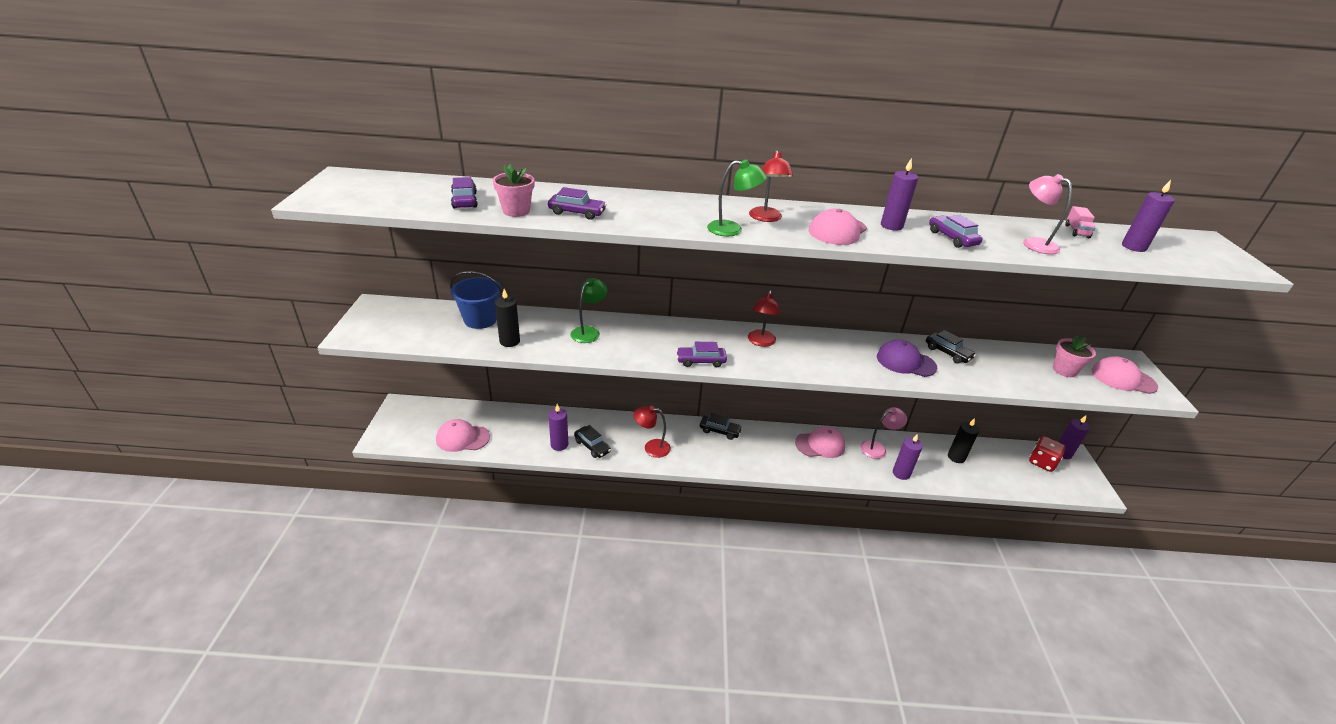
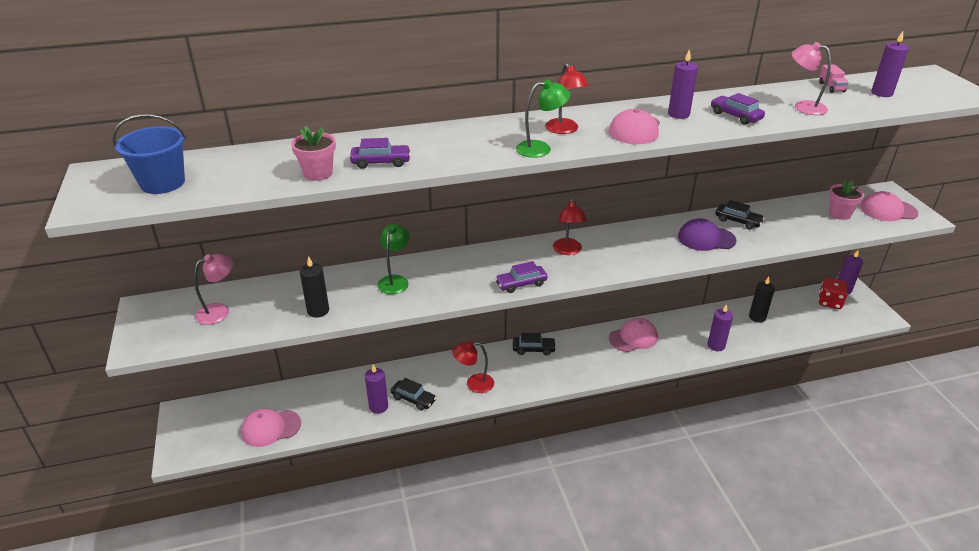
camera: 15 degrees left, 0 degrees up
(464, 200) = (255, 173): purple car -> none
(480, 319) = (273, 295): blue bucket -> blue bucket (162, 183)
(877, 448) = (686, 327): pink lamp -> pink lamp (219, 311)

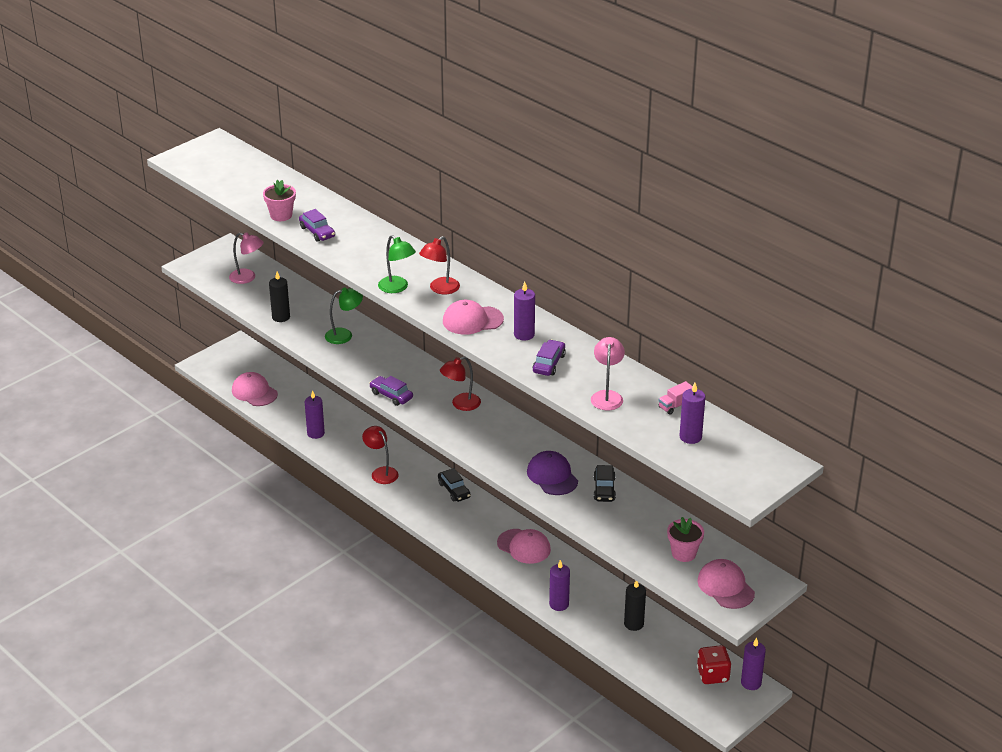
camera: 60 degrees right, 0 degrees up
(162, 183) = (222, 169): blue bucket -> none
(413, 399) = (338, 447): black car -> none

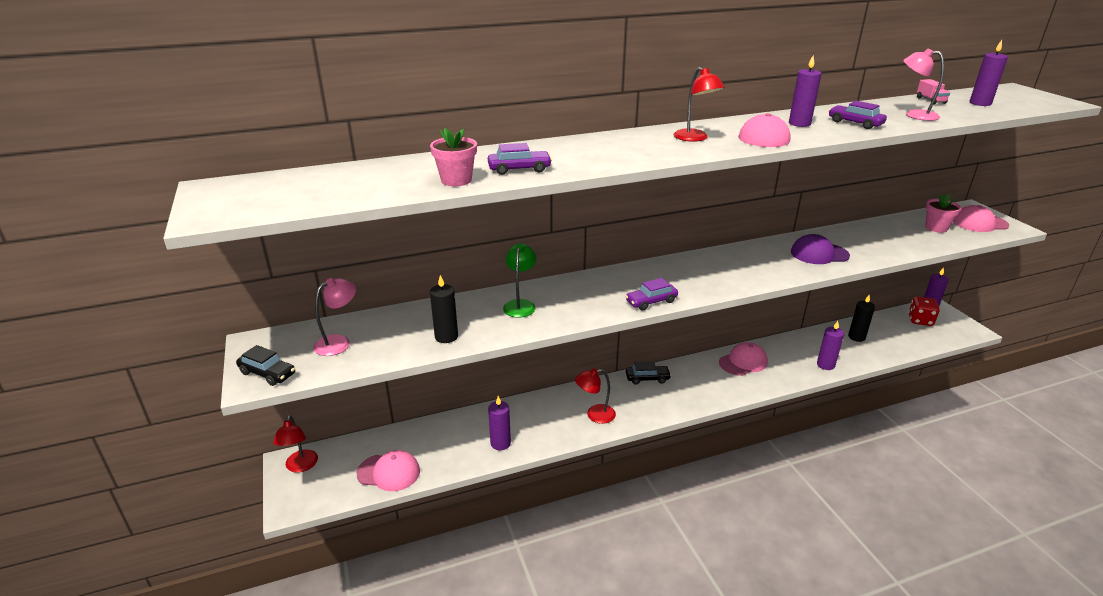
camera: 65 degrees left, 5 degrees down
(254, 392) = (389, 472): pink cap -> pink cap turned 150 degrees counterclockwise
(397, 288) = (679, 153): green lamp -> none
(461, 404) = (688, 270): red lamp -> red lamp (300, 466)
(604, 489) = (843, 238): black car -> black car (267, 373)

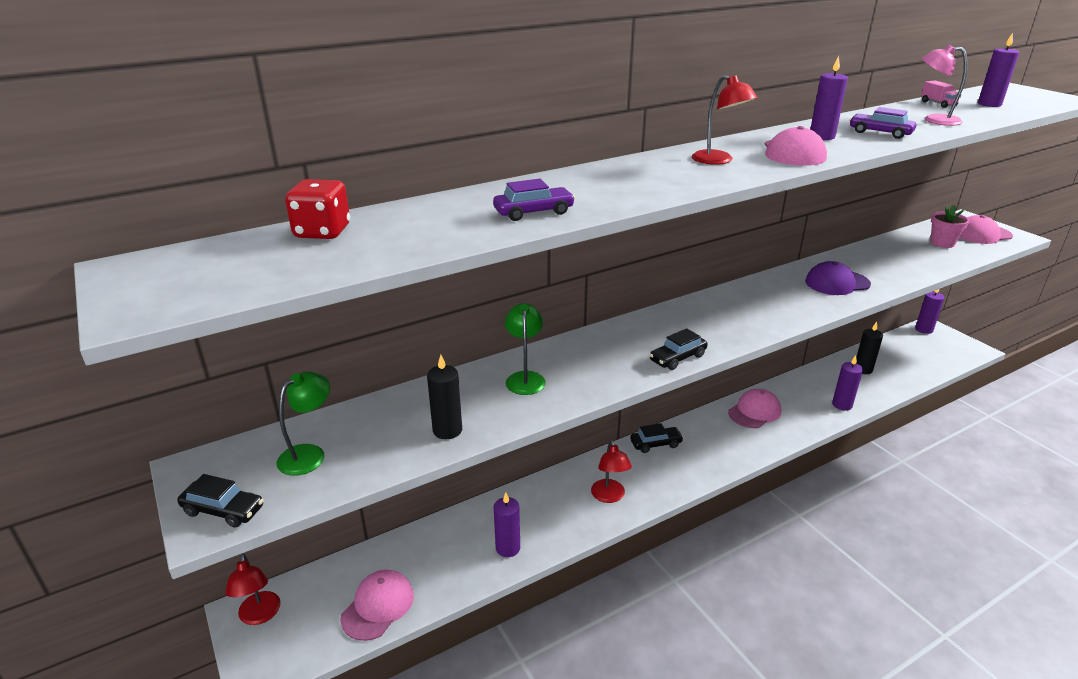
camera: 10 degrees left, 0 degrees up
(339, 342) = (309, 454): pink lamp -> green lamp
(389, 472) = (378, 606): pink cap -> pink cap turned 60 degrees counterclockwise
(456, 180) = (461, 232): pink flower pot -> none
(595, 415) = (609, 496): red lamp -> red lamp turned 75 degrees counterclockwise
(651, 301) = (677, 358): purple car -> black car
(920, 320) = (920, 344): red dice -> red dice (322, 232)

